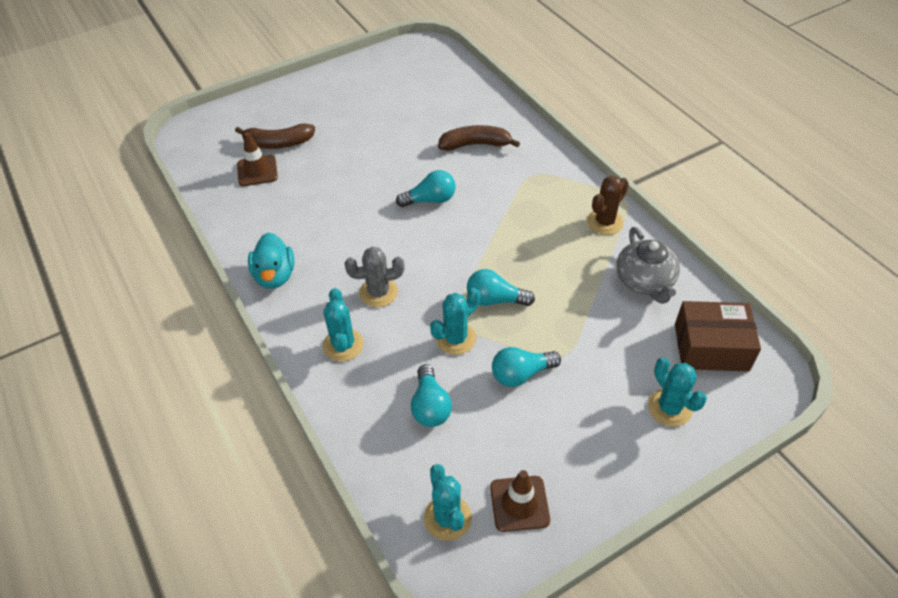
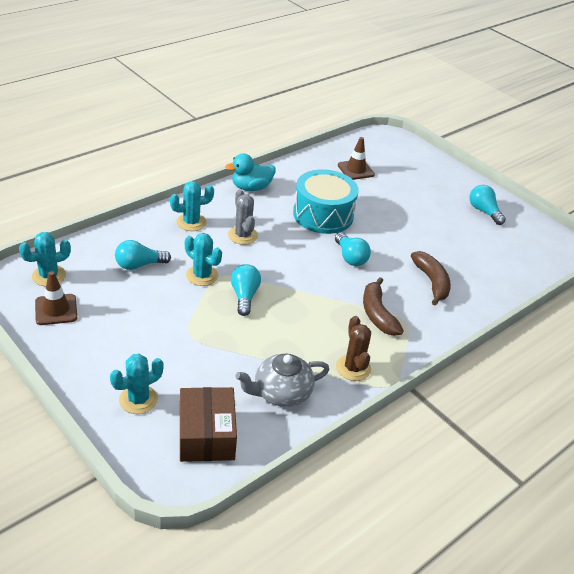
camera: 75 degrees right, 10 degrees down
(278, 143) = (390, 176): brown banana -> brown banana (377, 314)
(346, 212) = (323, 215): none -> turquoise drum
(521, 374) = (170, 311): turquoise light bulb -> turquoise light bulb (483, 211)
(605, 222) = (353, 368): brown cactus -> brown cactus turned 45 degrees clockwise

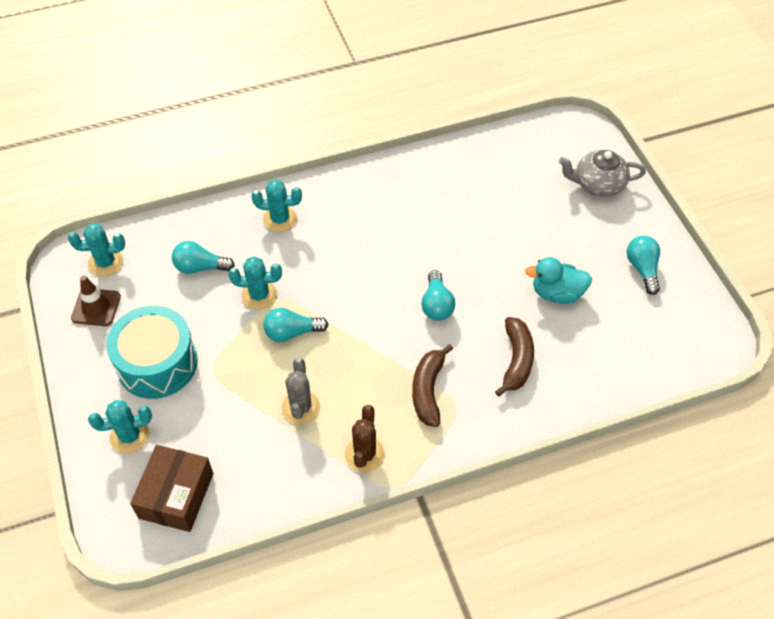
camera: 25 degrees right, 15 degrees up
(202, 275) = (259, 295): turquoise cactus -> turquoise cactus turned 60 degrees counterclockwise
(242, 235) = (328, 249): grey cactus -> grey cactus (301, 407)
(244, 296) = (292, 332): turquoise light bulb -> turquoise light bulb turned 120 degrees counterclockwise
(251, 188) = (369, 181): turquoise duck -> turquoise duck (556, 293)
(281, 393) = (273, 465): grey teapot -> grey teapot (597, 184)
(323, 215) = (435, 236): turquoise drum -> turquoise drum (157, 363)
(355, 170) = (509, 175): brown traffic cone -> none

